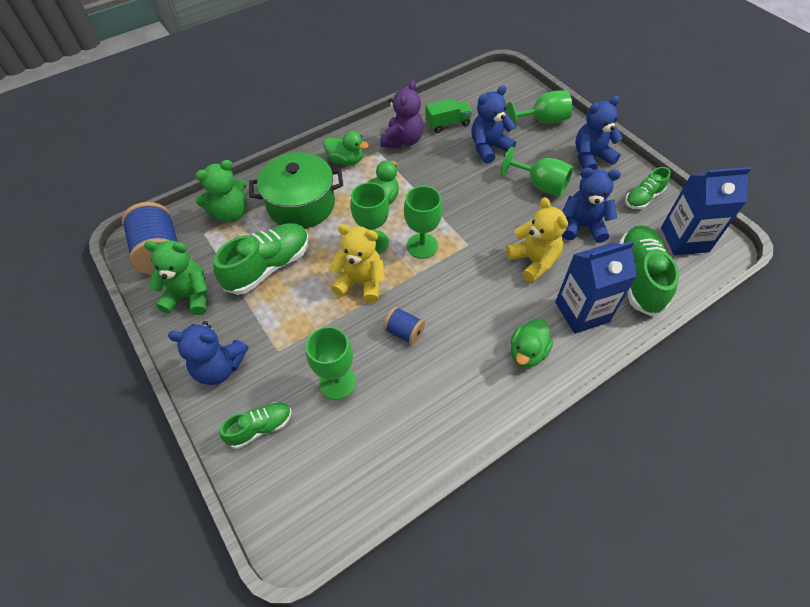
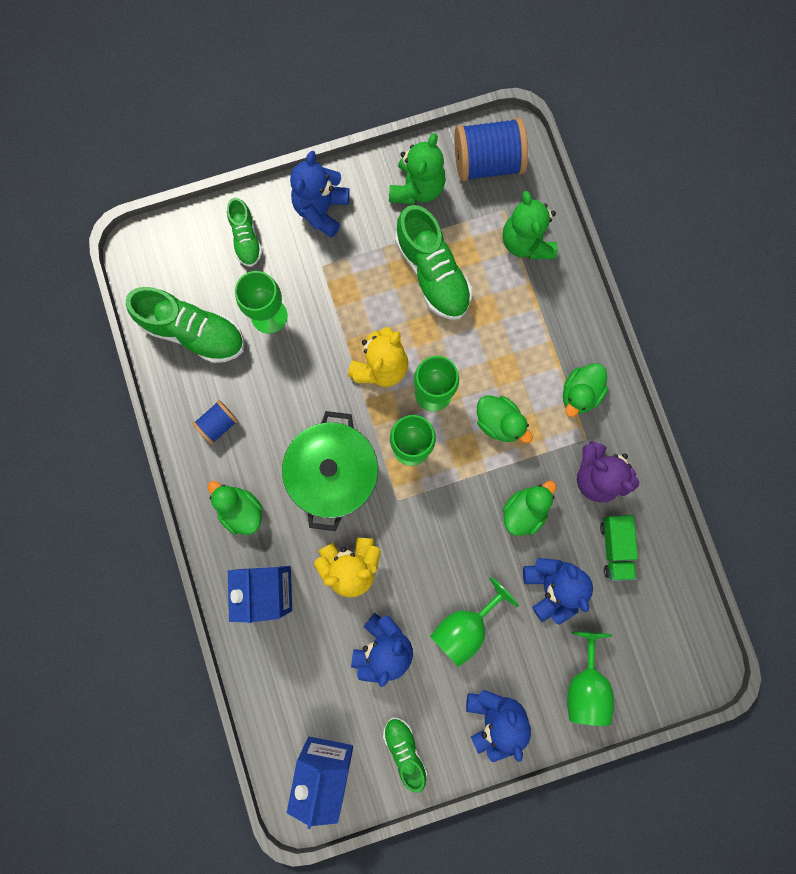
camera: 105 degrees right, 25 degrees up
(301, 205) = (517, 324): green pot -> green pot (333, 474)
(404, 332) = (304, 394): blue spool -> blue spool (218, 424)
(443, 171) = (524, 511): none -> green duck
(639, 277) = (291, 677): green shoe -> green shoe (193, 332)

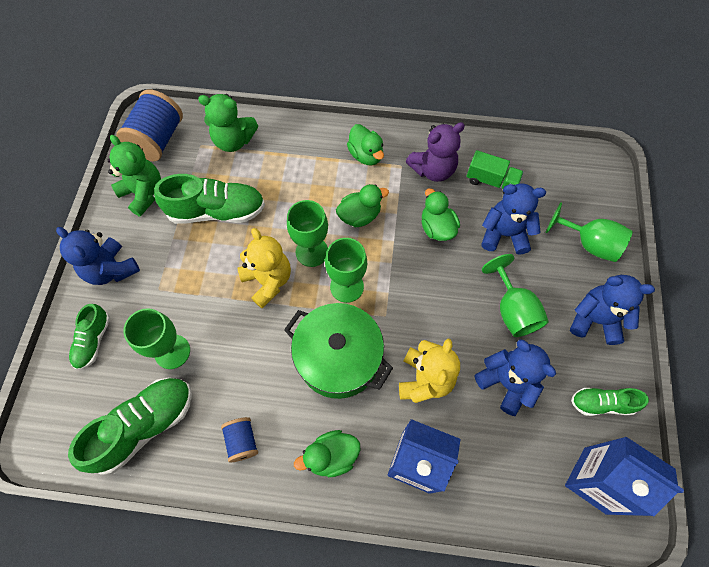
camera: 65 degrees left, 15 degrees down
(246, 238) = (93, 341): green shoe -> green shoe turned 90 degrees clockwise

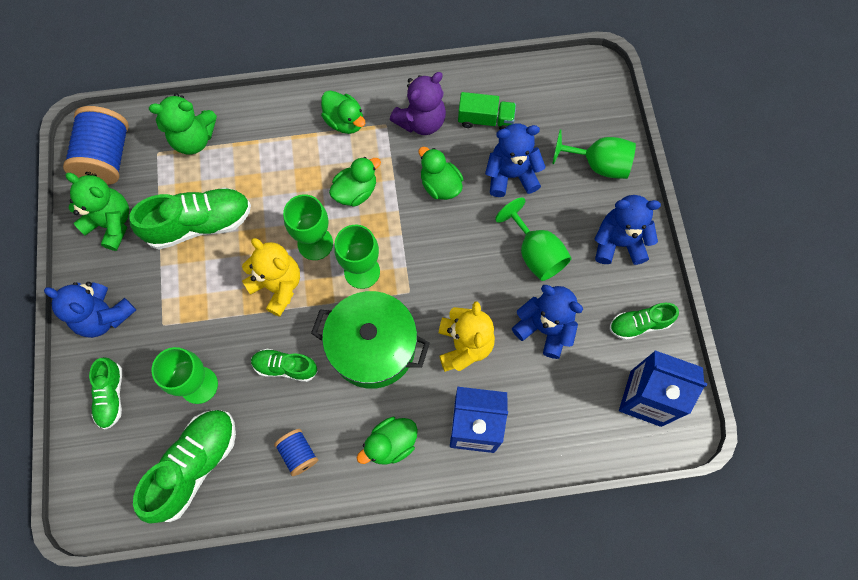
camera: 15 degrees left, 5 degrees up
(254, 356) = (285, 367): none -> green shoe

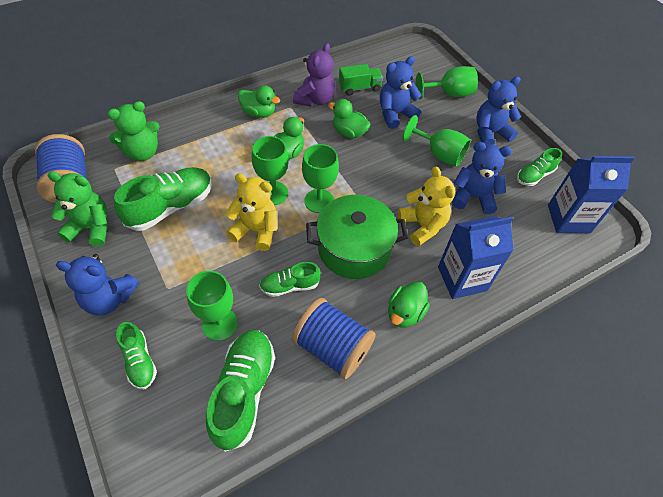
camera: 25 degrees left, 15 degrees down
(298, 454) = (332, 348): blue spool -> blue spool, size x1.89

